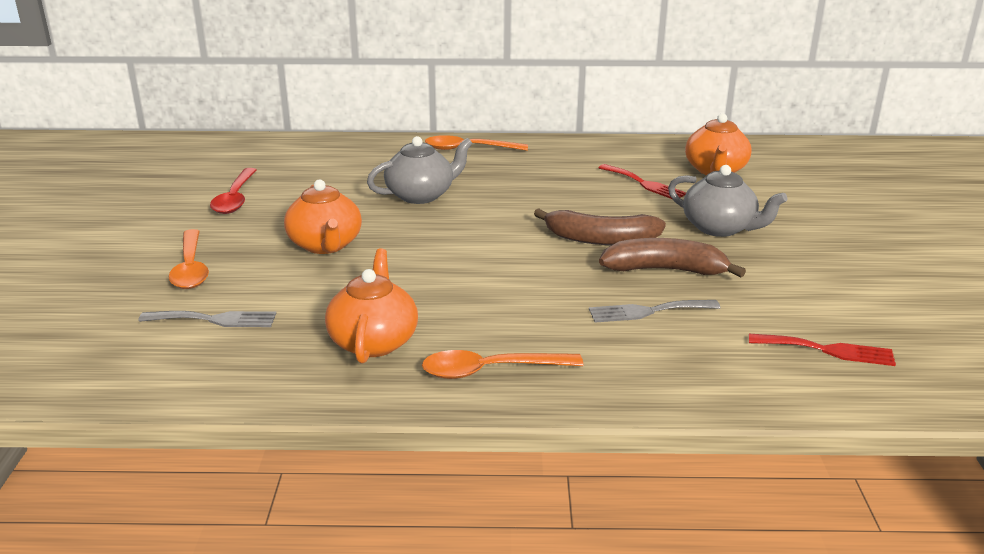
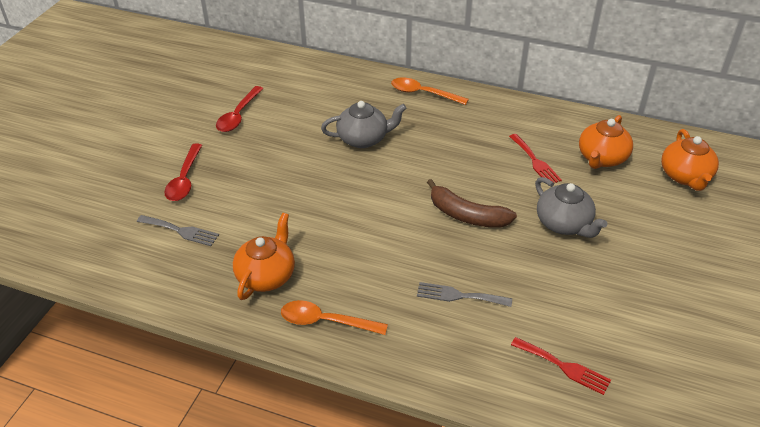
camera: 20 degrees right, 15 degrees up
(191, 268) = (184, 179): orange spoon -> red spoon
(325, 245) = (276, 177): orange teapot -> orange teapot (685, 176)
(665, 270) = (495, 258): brown banana -> none

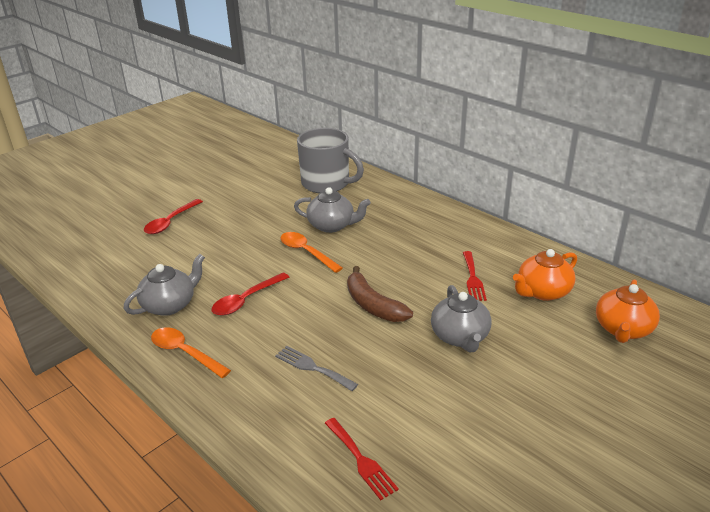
camera: 25 degrees right, 10 degrees down
(181, 231) = (137, 256): grey fork -> none
(238, 115) = (248, 188): red spoon -> red spoon (246, 300)
(266, 275) = (170, 305): orange teapot -> grey teapot
(320, 90) = (327, 183): none -> grey mug
(423, 93) = (411, 203): orange spoon -> orange spoon (306, 252)

